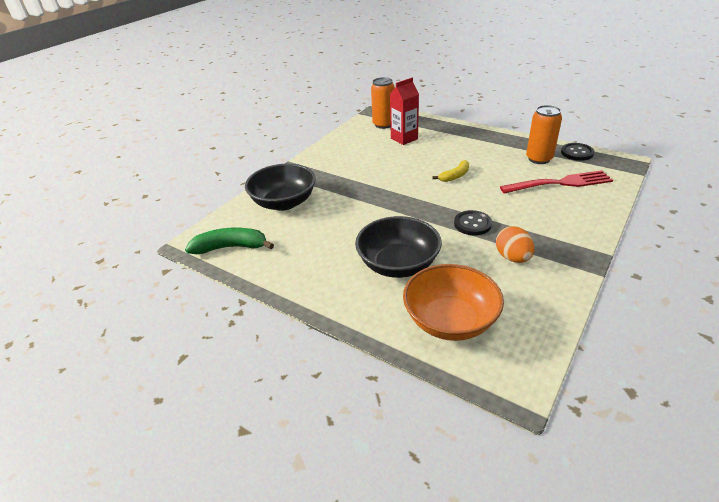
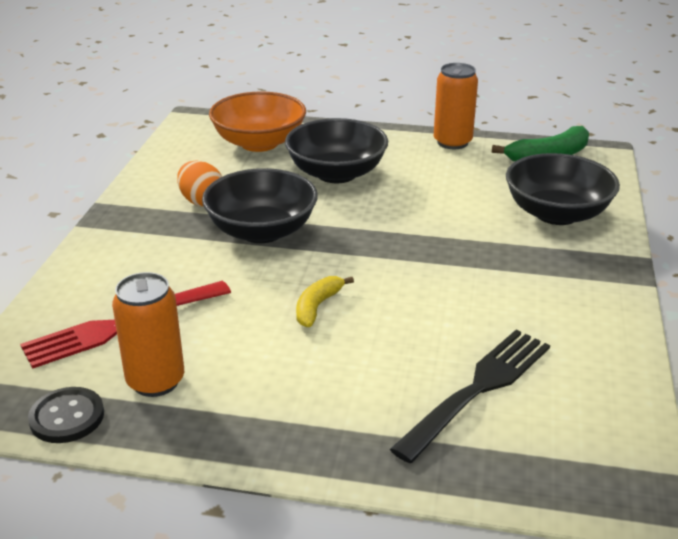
camera: 155 degrees right, 5 degrees down
(383, 124) = (569, 435): orange can -> orange can (452, 142)
(404, 138) = (477, 390): red carton -> black fork
(472, 224) = (262, 231): black button -> black bowl

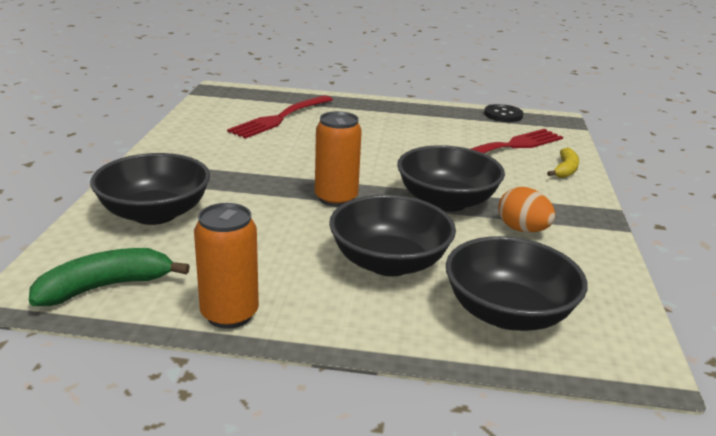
camera: 175 degrees right, 5 degrees down
(155, 381) = (467, 124): orange can -> orange can (336, 198)
(259, 143) = (508, 313): orange bowl -> black bowl
(317, 306) = (382, 152): yellow banana -> yellow banana (565, 170)
(477, 390) = (280, 118): black fork -> red fork

